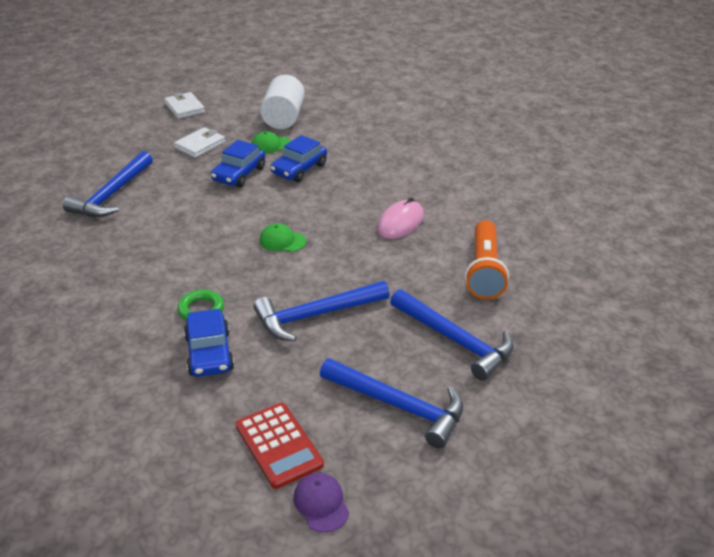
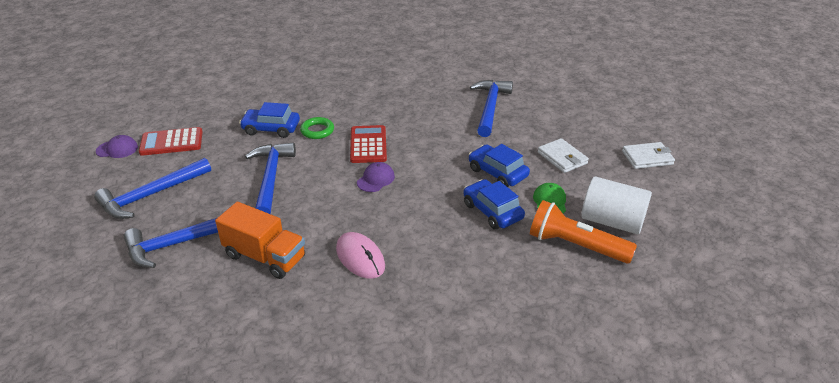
camera: 110 degrees right, 0 degrees up
(111, 195) = (490, 107): blue hammer -> blue hammer turned 60 degrees clockwise
(219, 261) = (368, 145): none -> red calculator
(282, 241) = (376, 179): green cap -> purple cap
(436, 276) = (265, 257): none -> orange truck
(484, 271) = (247, 292): orange flashlight -> orange flashlight (575, 245)

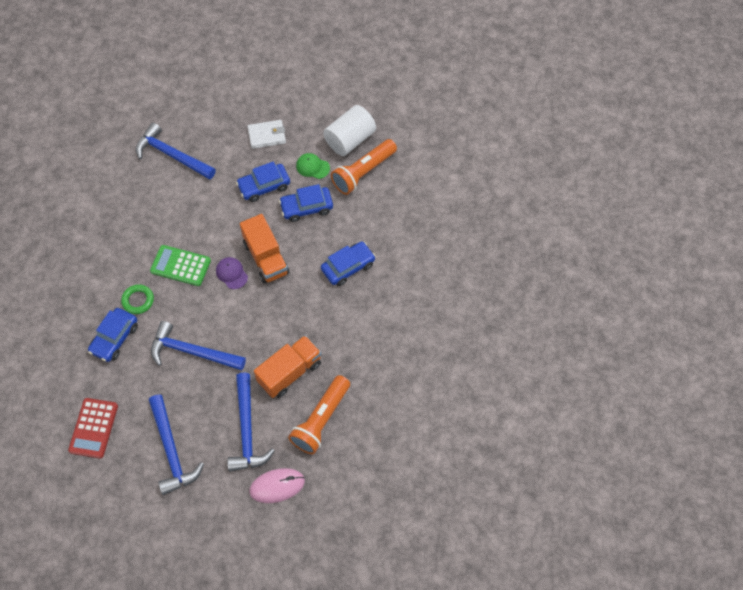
camera: 70 degrees left, 25 degrees up
(117, 149) = (81, 478): purple cap -> none
(205, 302) = (321, 420): none -> orange flashlight
(360, 257) = (318, 309): pink mouse -> pink mouse (277, 486)
(368, 145) = (180, 266): red calculator -> green calculator
(407, 198) = (266, 258): none -> orange truck
(432, 268) = (348, 267): none -> blue car
(647, 158) = (293, 82): white wallet -> none

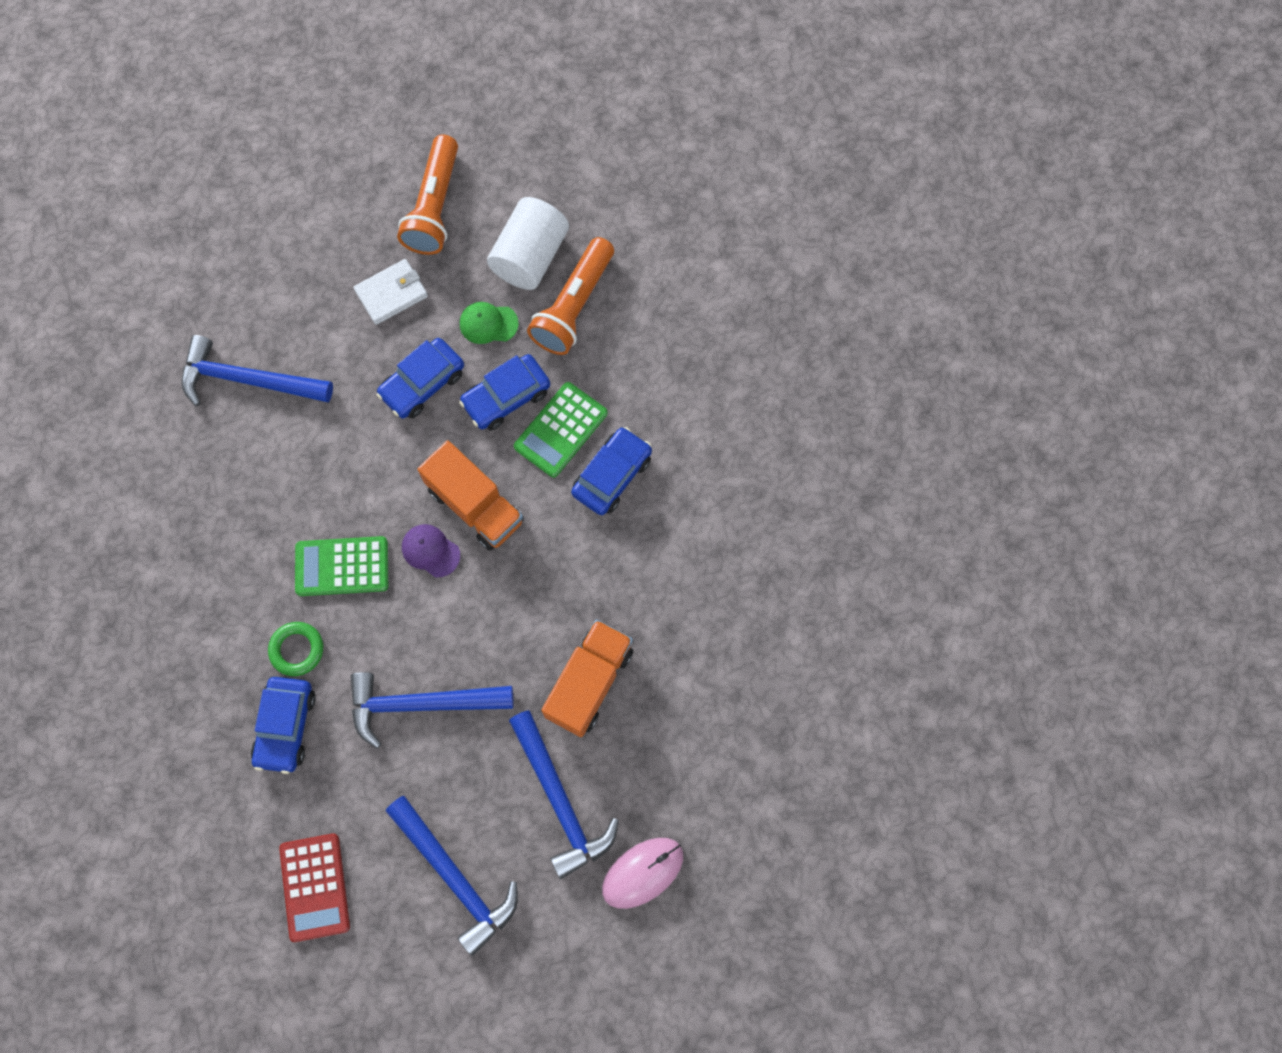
camera: 20 degrees left, 10 degrees up
(321, 420) = (668, 742): orange flashlight -> orange flashlight (434, 207)
(329, 234) = (560, 430): none -> green calculator

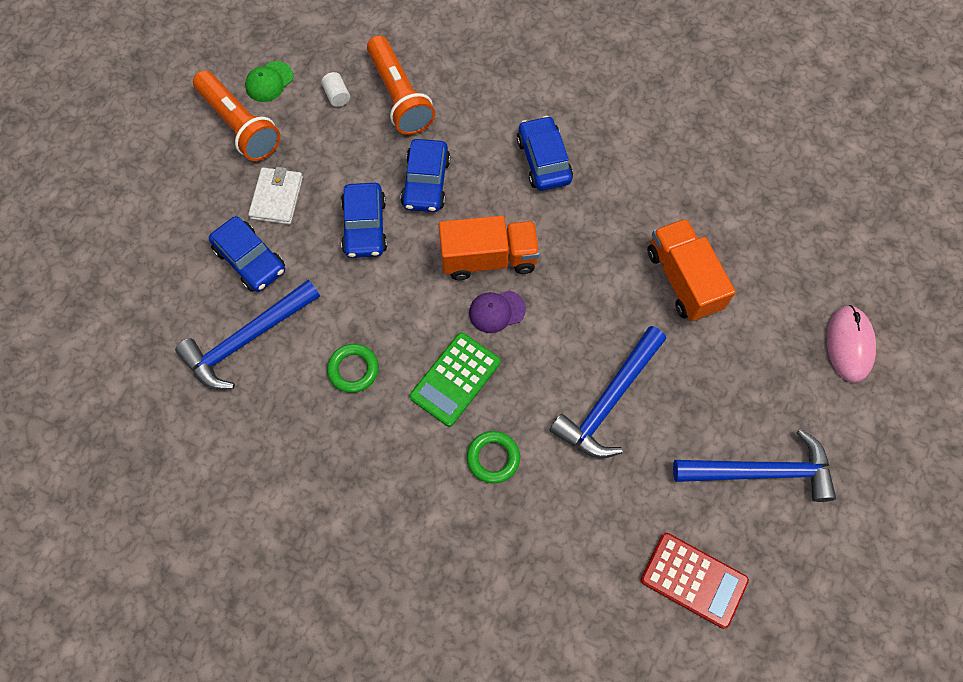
camera: 50 degrees left, 5 degrees down
(285, 726) = (547, 510): blue car -> blue car (250, 260)
(287, 481) = (353, 369): none -> green ring
(488, 323) = (360, 155): green cap -> green cap (269, 82)
(530, 256) = (337, 96): white cylinder -> white cylinder, size x0.42
(560, 430) = (482, 167): green calculator -> none
(560, 801) = (757, 360): blue hammer -> none

